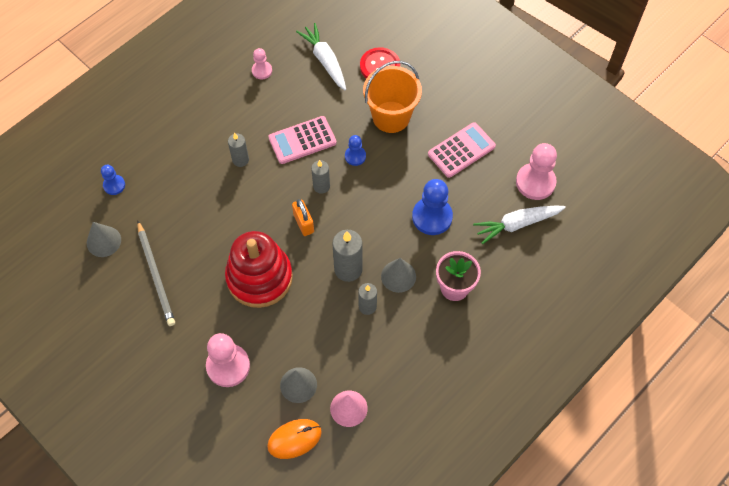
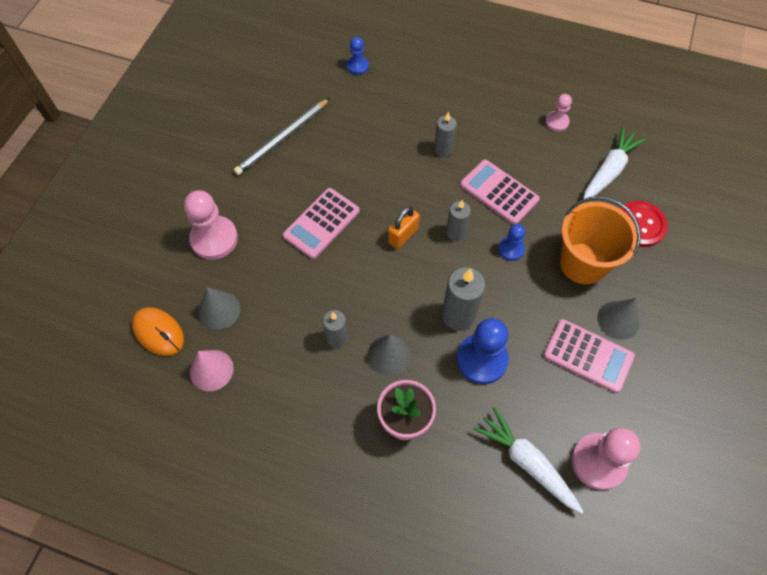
camera: 65 degrees right, 0 degrees up
(103, 241) = (297, 85): grey cone -> grey cone (618, 320)
(259, 277) = (321, 223): red stacking toy -> pink calculator
(348, 269) = (372, 300): grey candle -> grey candle (458, 315)

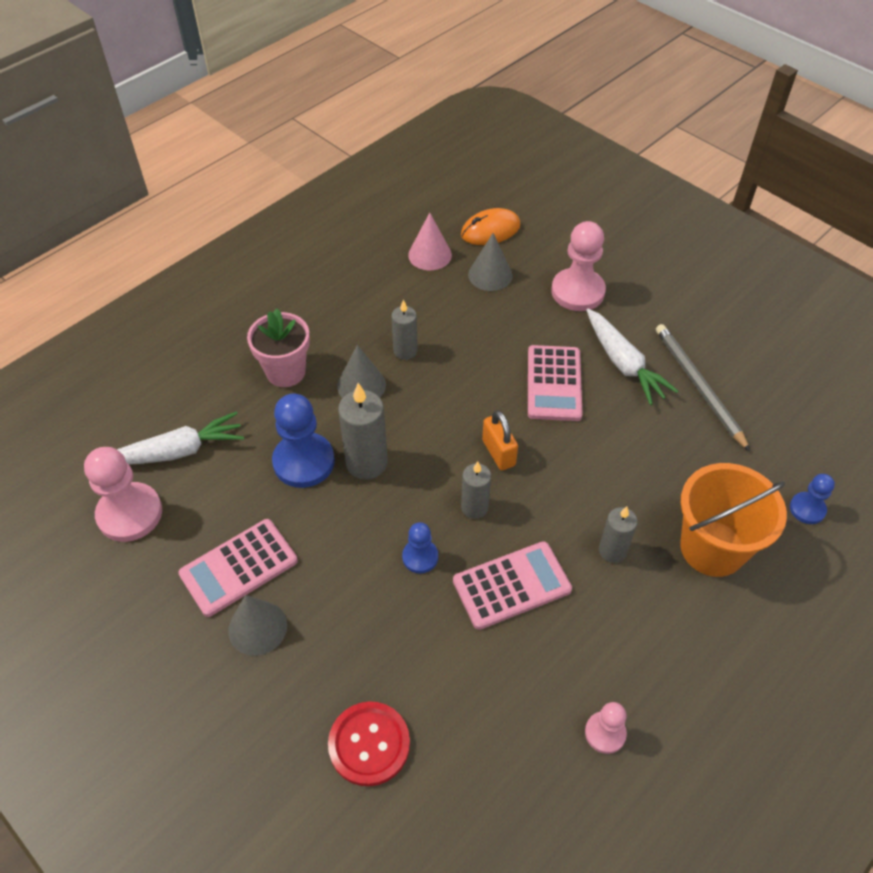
camera: 115 degrees right, 10 degrees down
(321, 223) = (554, 383): pink calculator -> pink calculator turned 150 degrees counterclockwise
(583, 263) = (354, 631): orange bucket -> orange bucket (712, 548)
(608, 171) = (480, 758): white carrot -> white carrot (623, 363)

